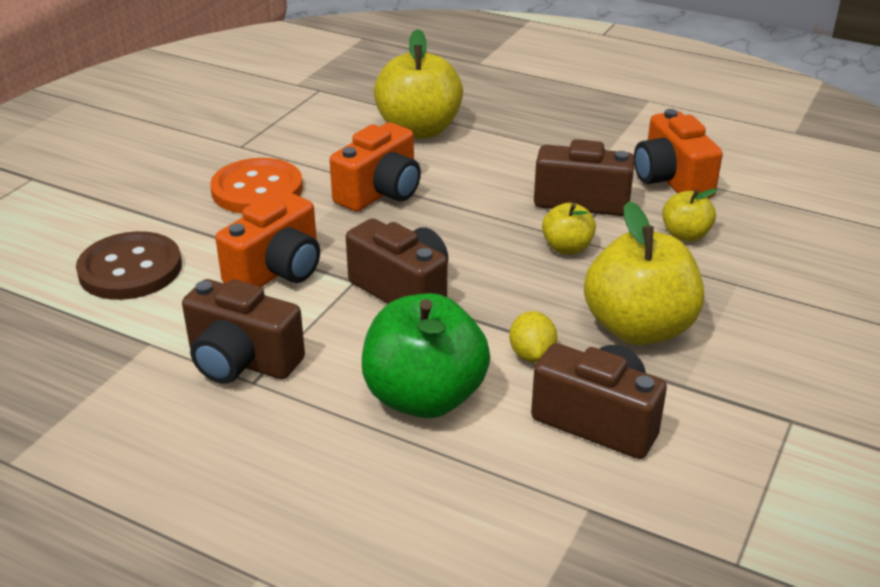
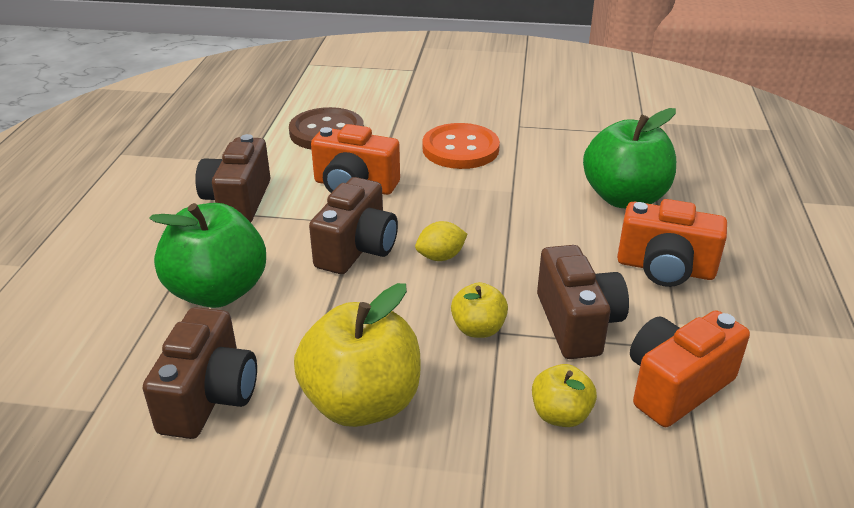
camera: 70 degrees right, 0 degrees up
(380, 193) = (498, 203): orange camera -> orange camera (665, 268)
(419, 130) = (624, 198): yellow apple -> green apple
(532, 354) = (293, 338): yellow lemon -> yellow lemon (441, 257)

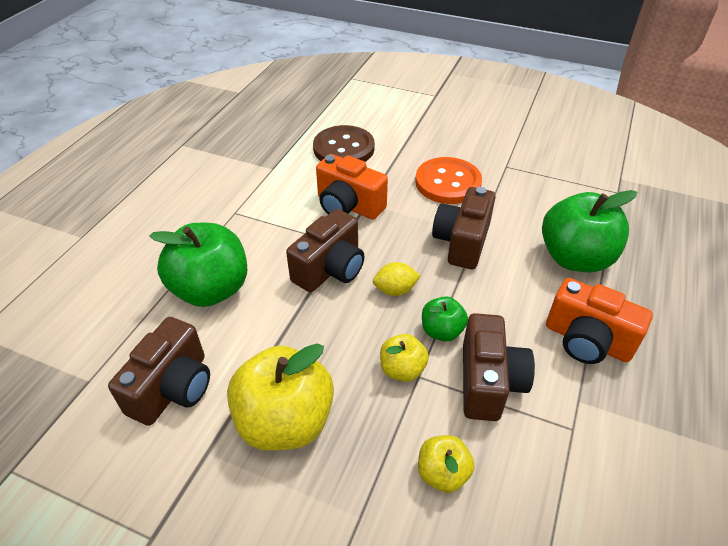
camera: 15 degrees right, 10 degrees up
(238, 201) = (253, 205): brown camera -> brown camera (462, 242)
(508, 286) = (442, 331): none -> green apple
(676, 386) = (554, 468): orange camera -> none

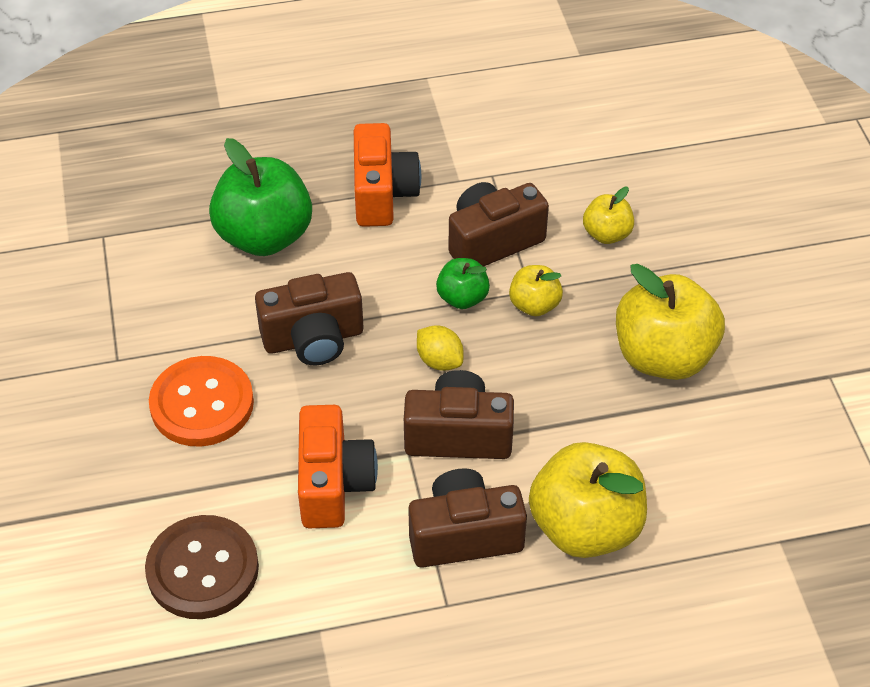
camera: 125 degrees left, 5 degrees up
(173, 388) = (717, 463): brown camera -> brown camera (464, 535)
(211, 289) = (585, 527): green apple -> yellow apple

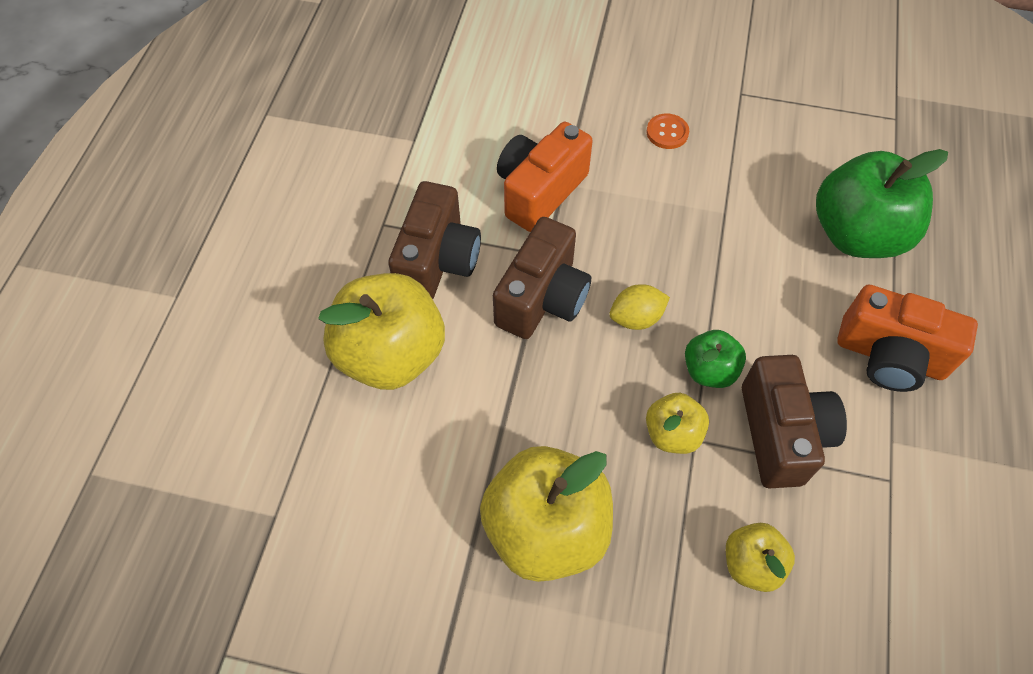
camera: 115 degrees right, 10 degrees up
(202, 404) = (667, 132): orange button -> orange button, size x0.46
(202, 569) = (507, 90): brown button -> none
(313, 339) = (707, 230): brown camera -> none
(333, 484) = (540, 191): orange camera -> orange camera turned 105 degrees clockwise

